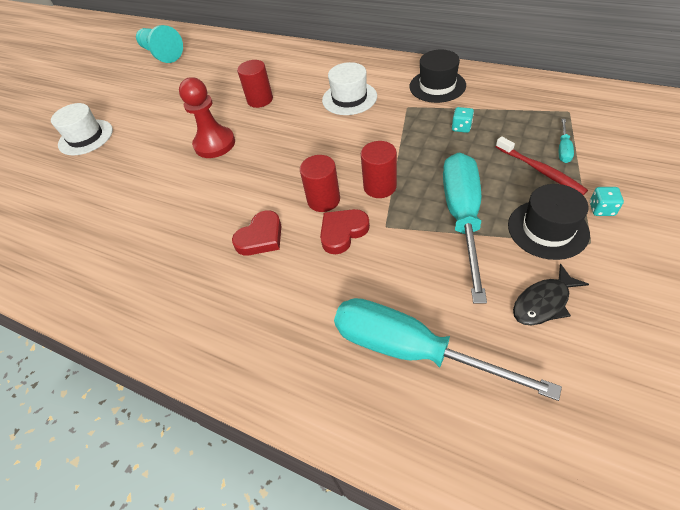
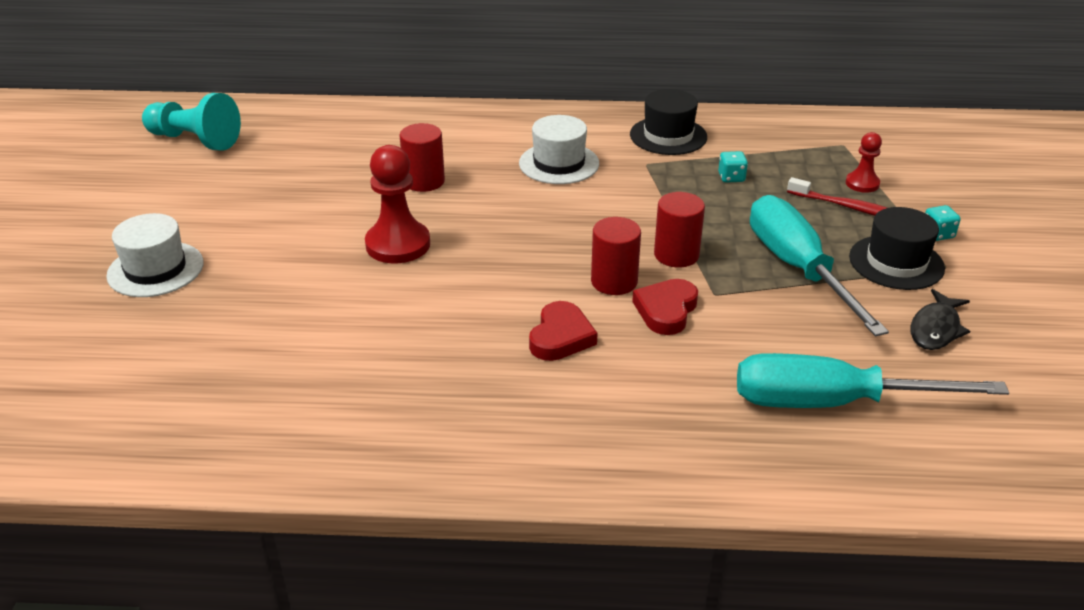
camera: 30 degrees left, 15 degrees down
(563, 149) = (862, 183): turquoise screwdriver -> red pawn

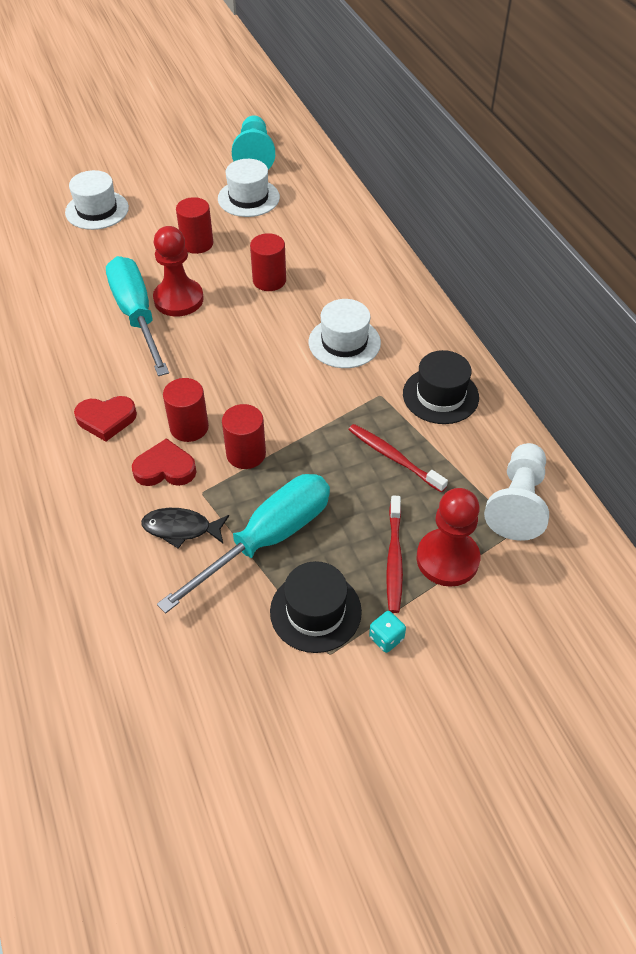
camera: 65 degrees right, 15 degrees up
(267, 161) = (248, 198): none -> white hat
(311, 211) = (197, 243): none -> red cylinder
(731, 177) = (394, 458): turquoise dice -> red toothbrush
(815, 137) = (517, 503): none -> white pawn
(832, 403) = (87, 600): turquoise screwdriver -> turquoise screwdriver (136, 315)
(862, 183) = (447, 559): red pawn -> red pawn, size x1.79
(936, 328) = (221, 659): black fish -> black fish (181, 529)

